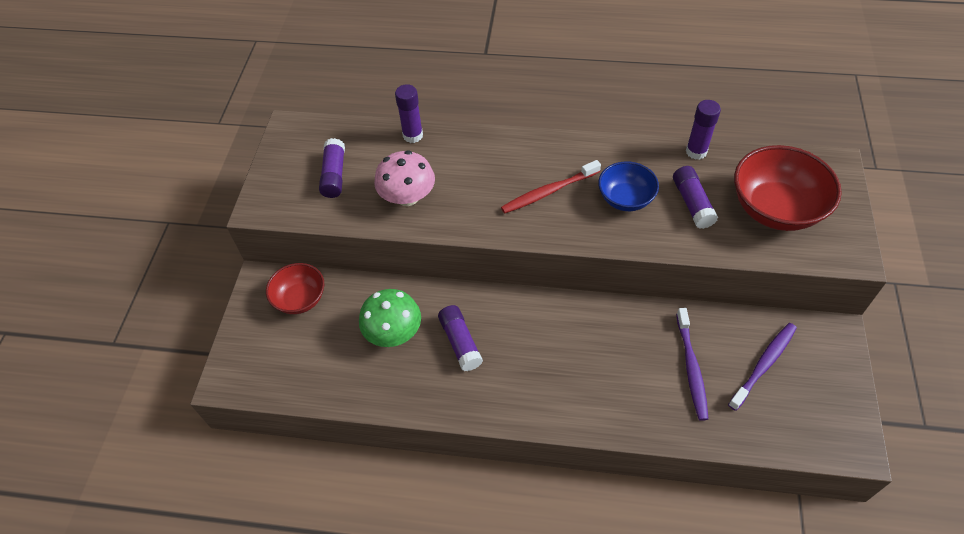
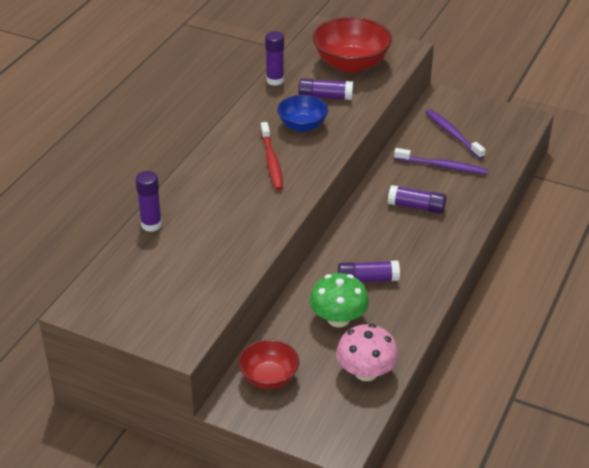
camera: 75 degrees left, 15 degrees down
(334, 175) = (169, 285): purple glue stick -> purple glue stick (416, 207)
(407, 197) = (228, 242): pink mushroom -> pink mushroom (366, 372)

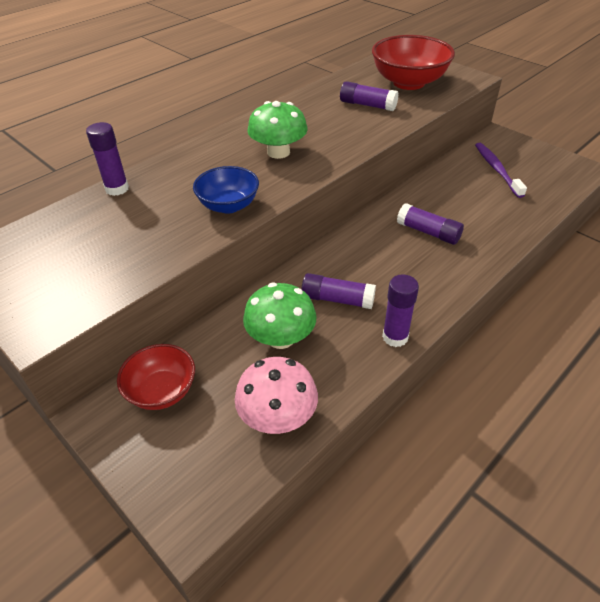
camera: 20 degrees right, 5 degrees up
(271, 161) = (278, 152): red toothbrush -> green mushroom
(275, 80) = (326, 85): purple glue stick -> purple glue stick (395, 337)
(302, 125) = (330, 126): blue bowl -> blue bowl (228, 205)
(442, 166) = (473, 197): purple toothbrush -> none

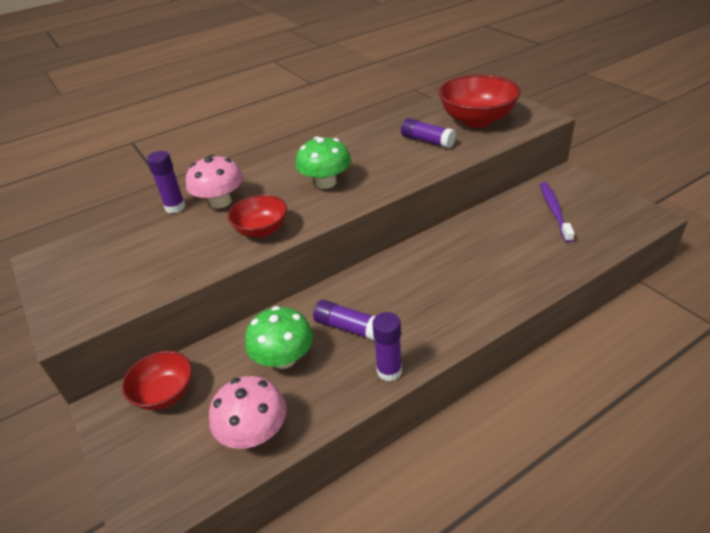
camera: 15 degrees right, 5 degrees down
(168, 179) = (220, 202): none -> pink mushroom
(228, 205) = (261, 230): blue bowl -> red bowl
(428, 232) = (460, 270): purple glue stick -> none

